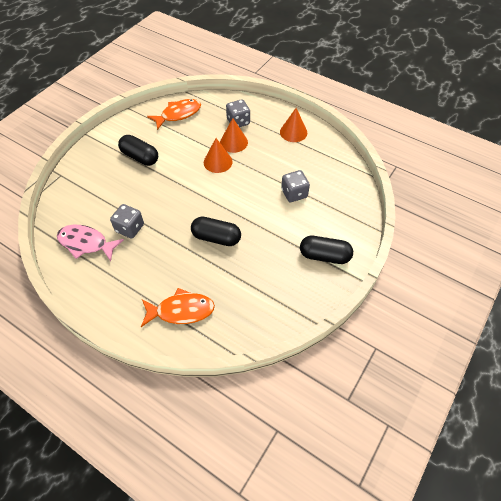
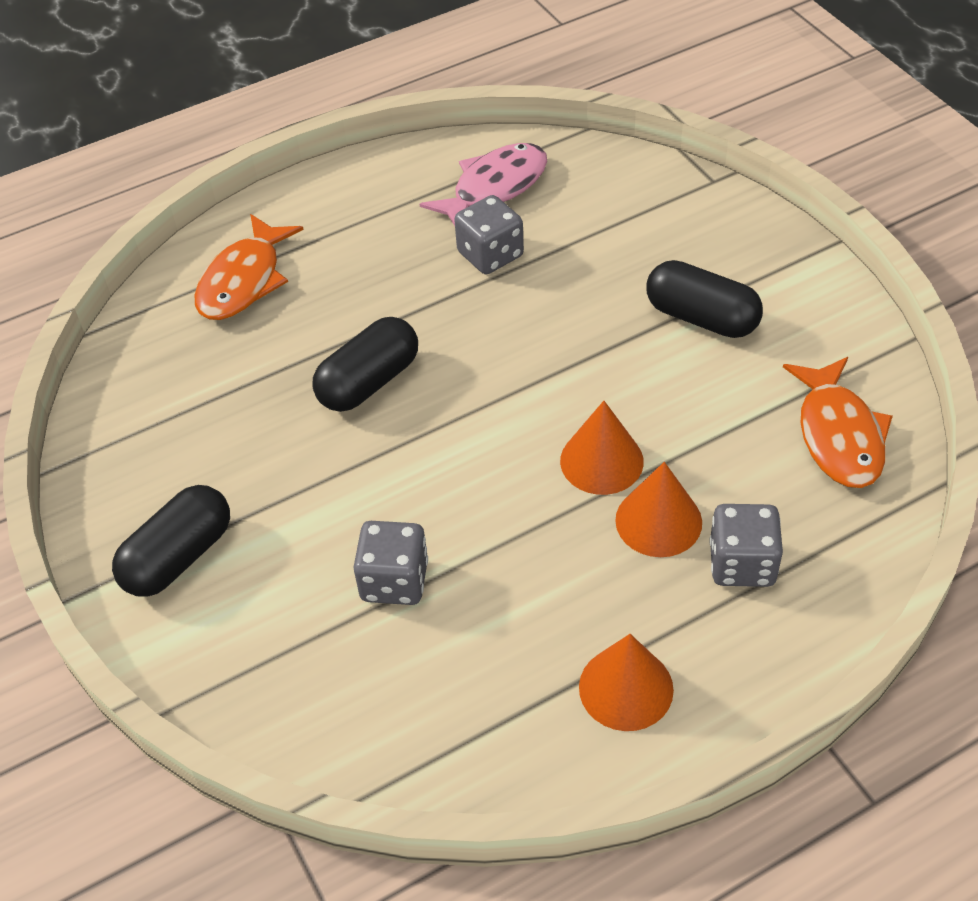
camera: 120 degrees right, 5 degrees down
(140, 157) = (701, 317): black capsule -> black capsule turned 60 degrees clockwise

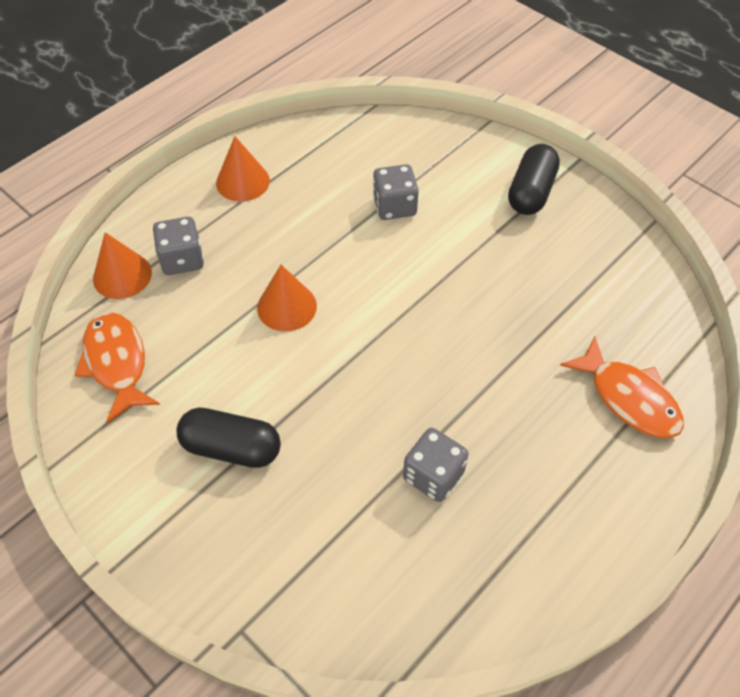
camera: 160 degrees right, 5 degrees up
(244, 281) = (629, 398): orange fish -> orange fish turned 135 degrees clockwise
(369, 382) = (476, 330): black capsule -> none
(494, 188) = (462, 563): pink fish -> none
(658, 521) = (240, 274): orange cone -> orange cone (122, 275)

